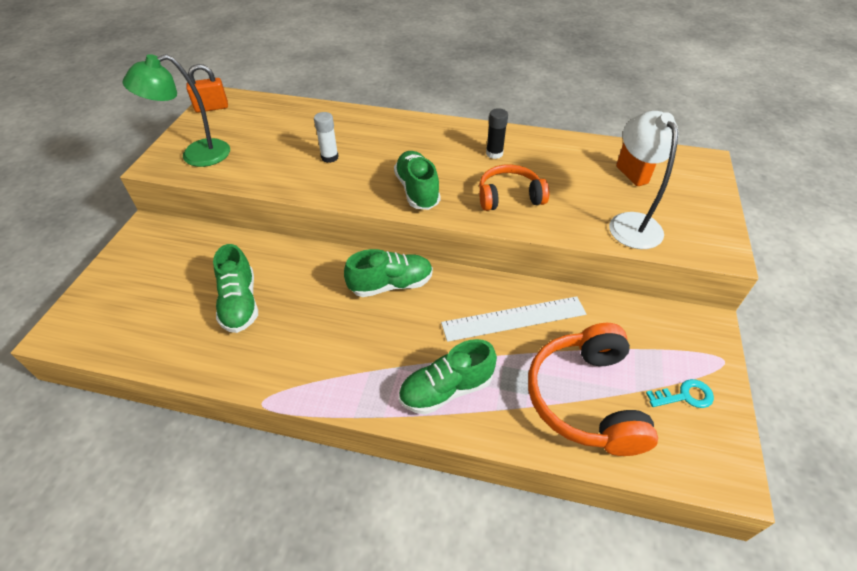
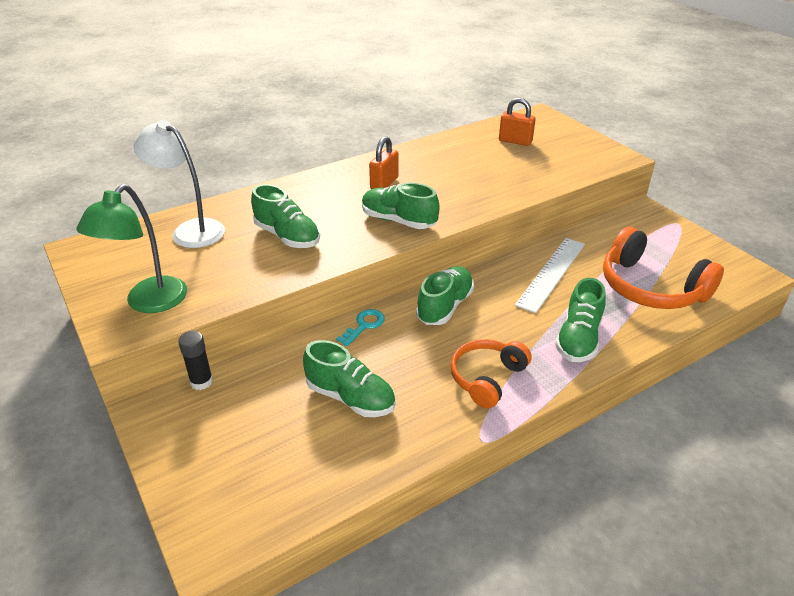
camera: 45 degrees left, 10 degrees down
(212, 108) = (87, 260): orange padlock -> orange padlock (384, 183)
(329, 157) = (287, 236): white glue stick -> green shoe
(494, 153) = (411, 170): black glue stick -> black glue stick (201, 382)
(509, 196) = (466, 191): orange headphones -> orange headphones (487, 378)
(630, 222) = (556, 167): white lamp -> white lamp (190, 230)
(685, 396) = (687, 252): turquoise key -> turquoise key (364, 325)

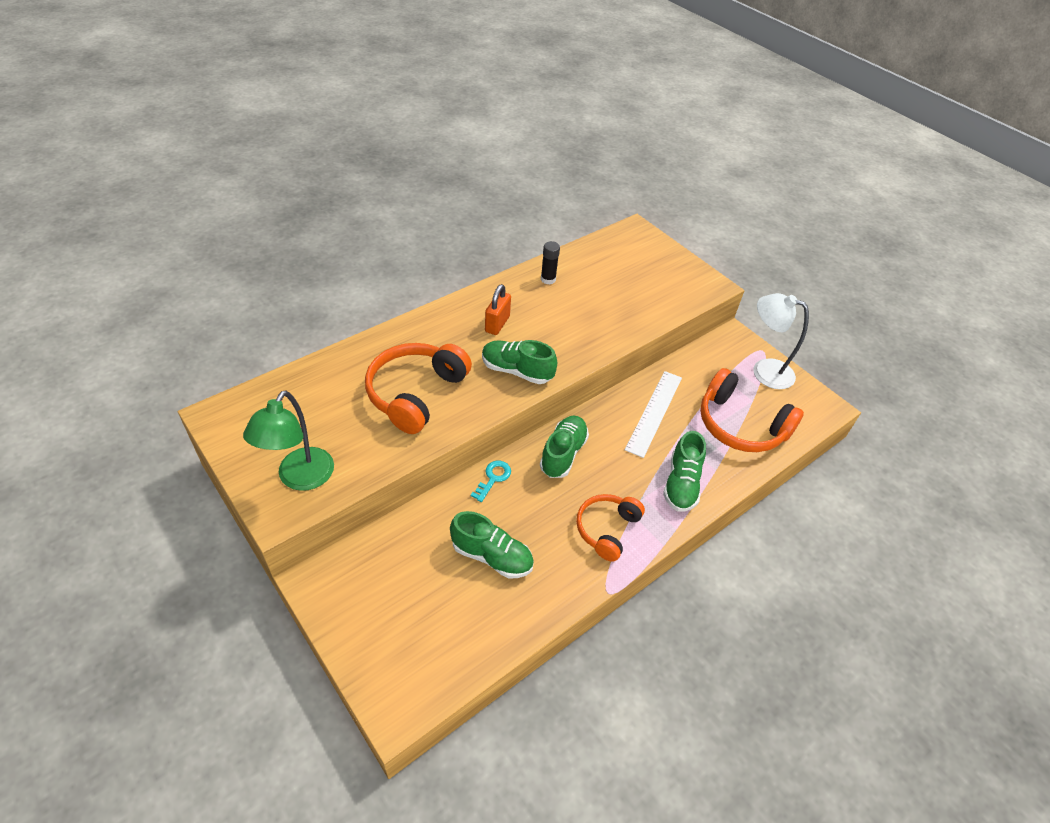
camera: 10 degrees left, 10 degrees up
(190, 230) = (320, 388): white lamp -> white lamp (764, 370)
(201, 382) = (356, 547): black glue stick -> black glue stick (548, 279)
(287, 236) = (415, 393): green shoe -> orange headphones
(515, 141) = (615, 266): orange padlock -> none

